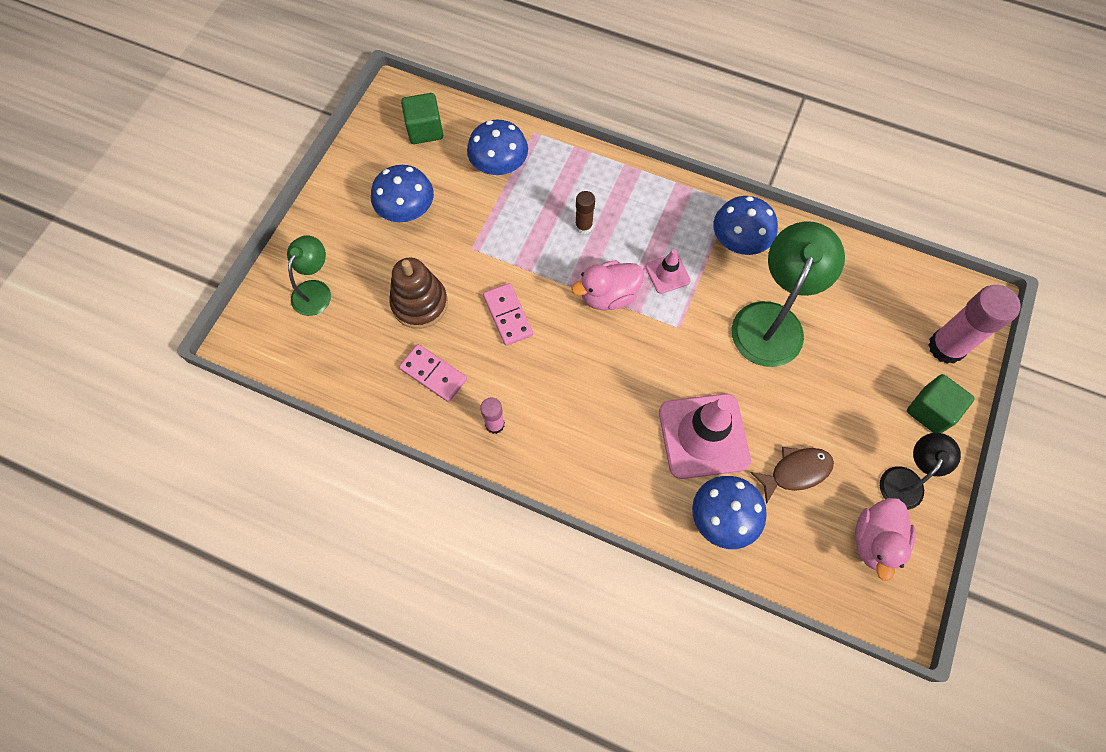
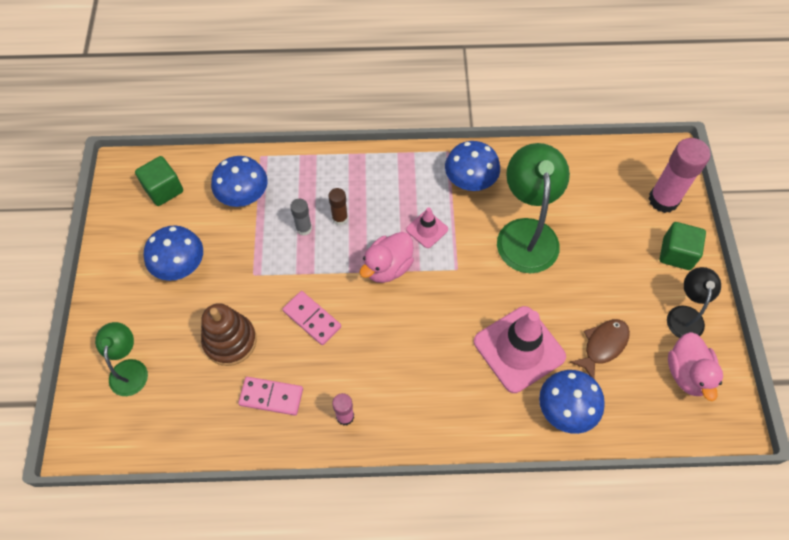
camera: 25 degrees left, 5 degrees down
(542, 222) = (304, 228): none -> grey glue stick

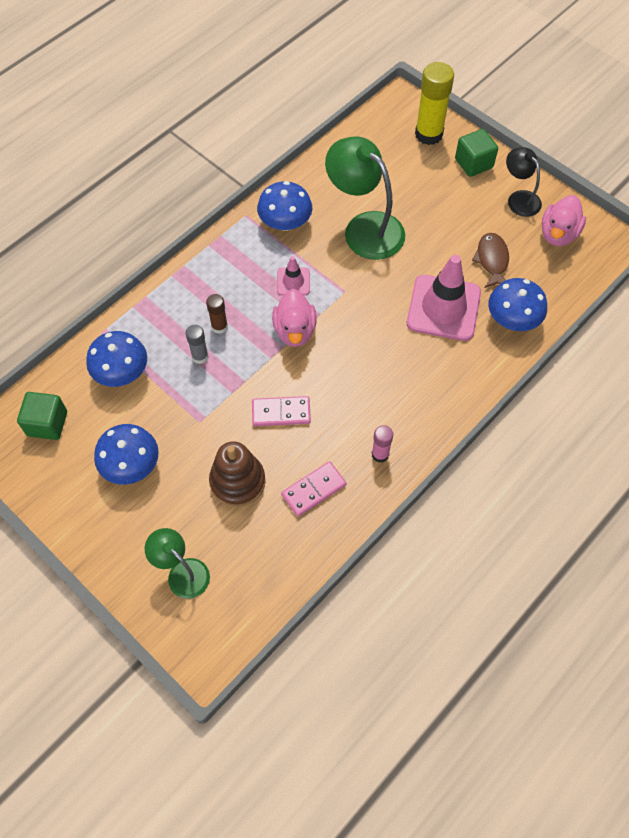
camera: 45 degrees left, 0 degrees up
(663, 200) = (428, 134): pink glue stick -> yellow glue stick
(687, 373) = (558, 234): pink duck -> pink duck turned 75 degrees clockwise

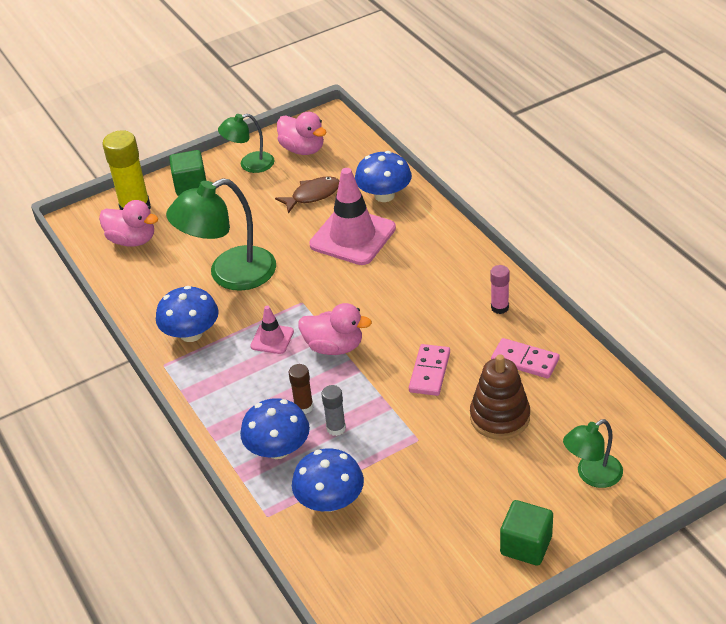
camera: 70 degrees left, 20 degrees down
(47, 423) = (374, 580): green cube -> green cube (526, 545)
(131, 465) = (454, 505): blue mushroom -> blue mushroom (278, 449)
(313, 490) = (525, 361): pink domino -> pink domino turned 45 degrees counterclockwise
(387, 146) = (132, 240): none -> pink duck
(492, 260) = (312, 195): brown fish -> brown fish turned 135 degrees clockwise
(519, 198) = (250, 164): black lamp -> green lamp

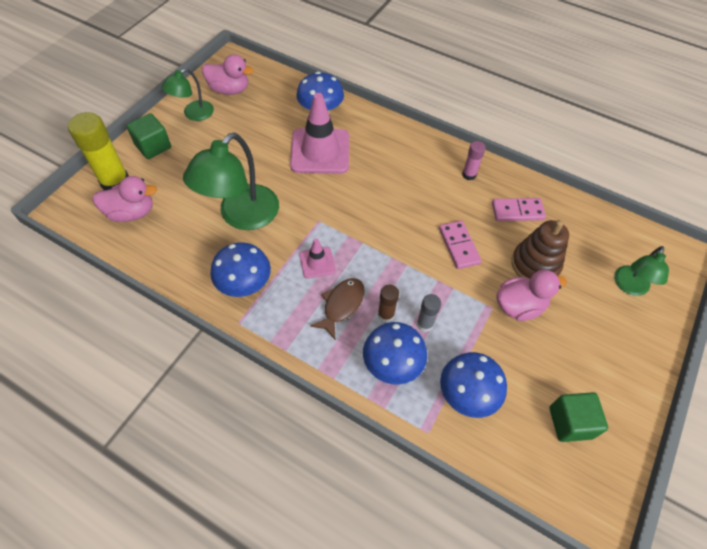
camera: 35 degrees left, 15 degrees up
(312, 195) = (264, 126): brown fish -> brown fish (341, 305)
(334, 347) = (372, 251): pink duck -> pink duck (519, 306)
(526, 545) = (633, 366): green cube -> green cube (570, 422)

